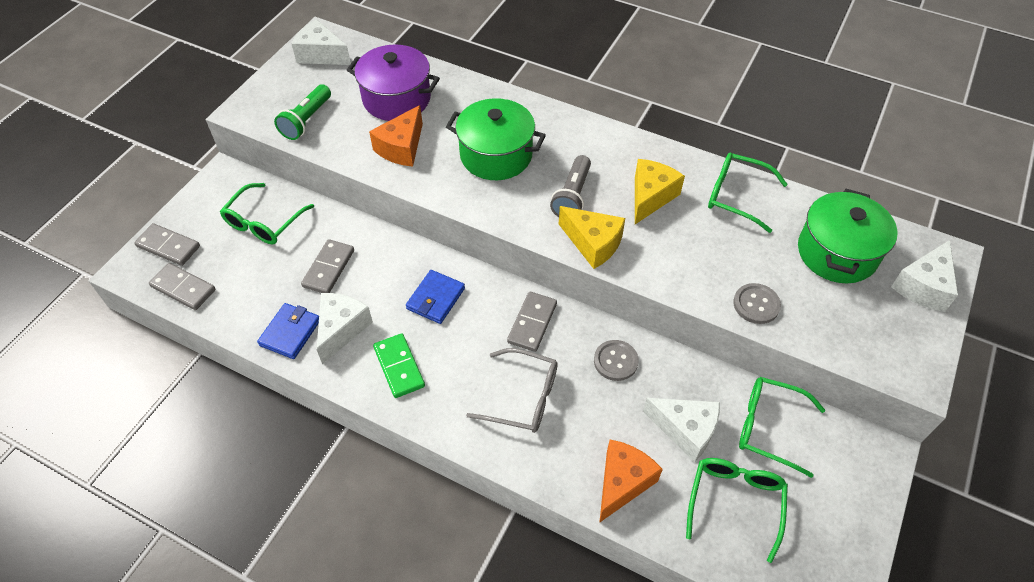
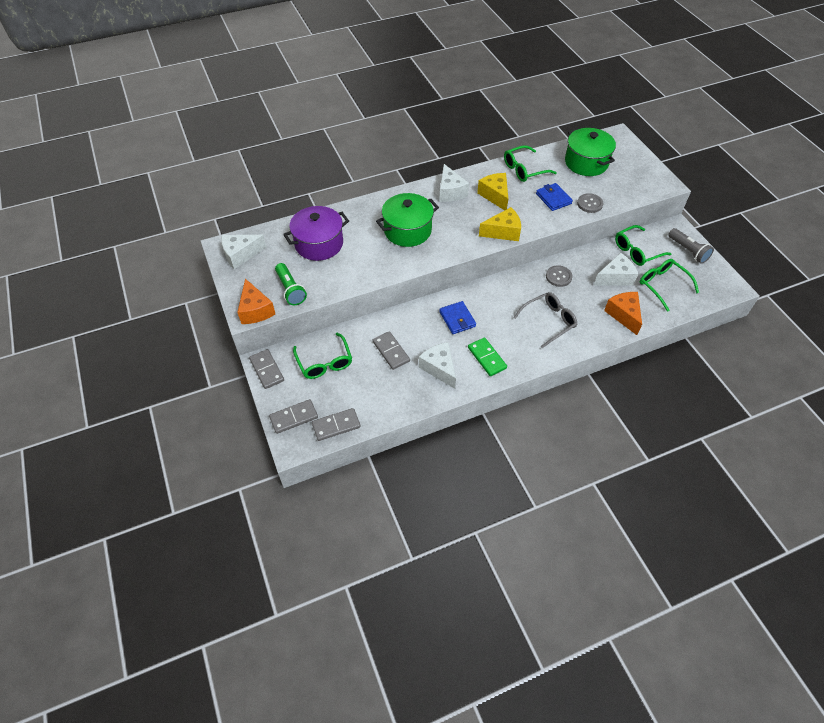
camera: 50 degrees left, 0 degrees up
(290, 333) = (420, 391): blue wallet -> blue wallet (553, 198)
(399, 367) = (486, 358): green domino -> green domino turned 45 degrees clockwise
(401, 148) = (360, 262): orange cheese -> orange cheese (255, 310)
(532, 323) = (509, 292): grey domino -> grey domino (267, 370)
(572, 196) = (466, 220): grey flashlight -> grey flashlight (688, 251)
(923, 286) = (626, 152): white cheese -> white cheese (450, 192)

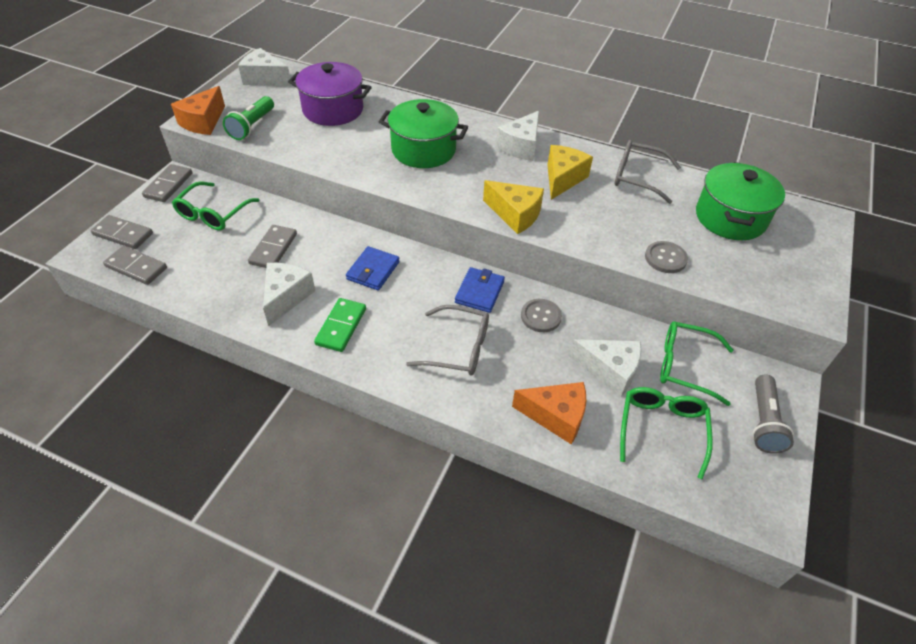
camera: 45 degrees right, 5 degrees down
(524, 169) = (637, 177): green glasses -> grey glasses
(553, 198) = (627, 224): blue wallet -> blue wallet (479, 292)
(623, 315) = (556, 416): orange cheese -> orange cheese turned 75 degrees clockwise

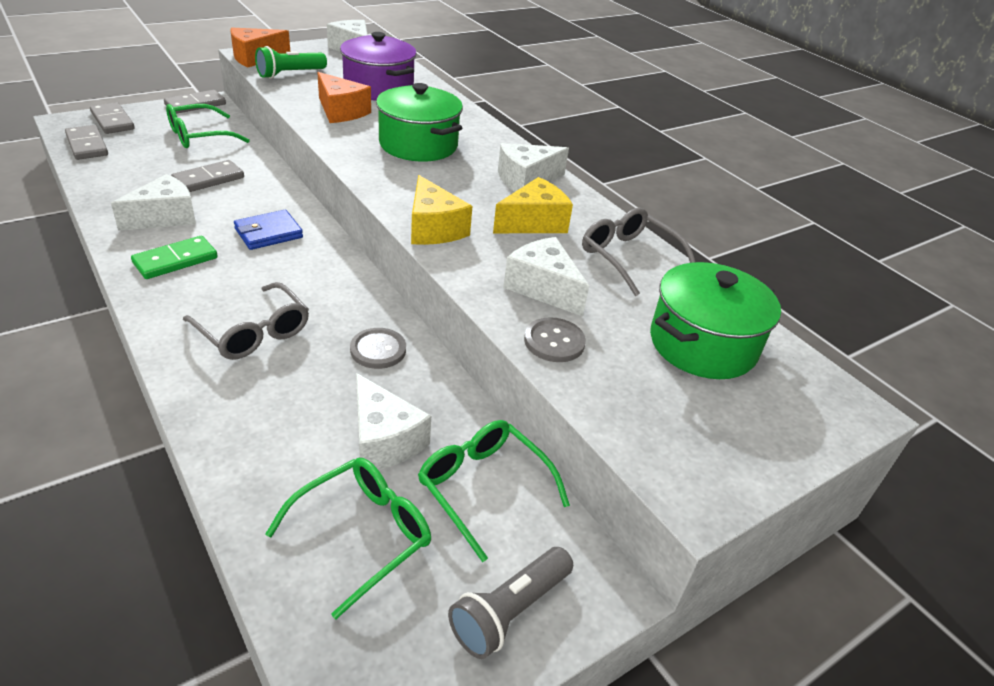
camera: 30 degrees right, 10 degrees down
(479, 292) = (344, 298): blue wallet -> none
(556, 416) = (262, 447): orange cheese -> orange cheese (341, 111)
(620, 225) = (543, 288): none -> white cheese

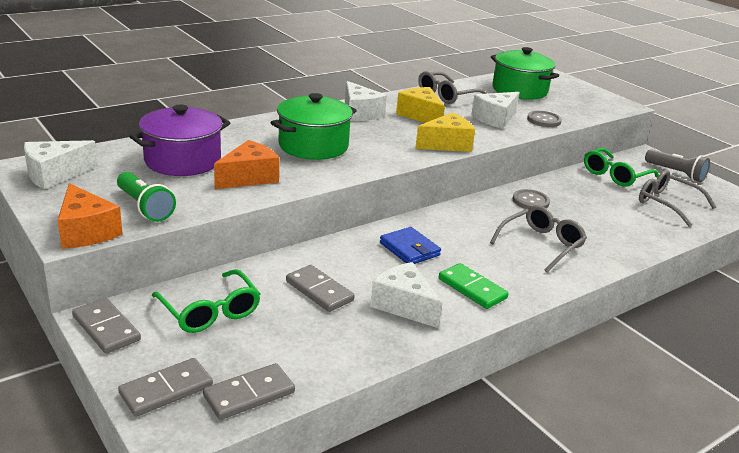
camera: 90 degrees left, 10 degrees down
(363, 534) = (667, 204): green glasses -> grey glasses
(384, 440) = (604, 199): white cheese -> none

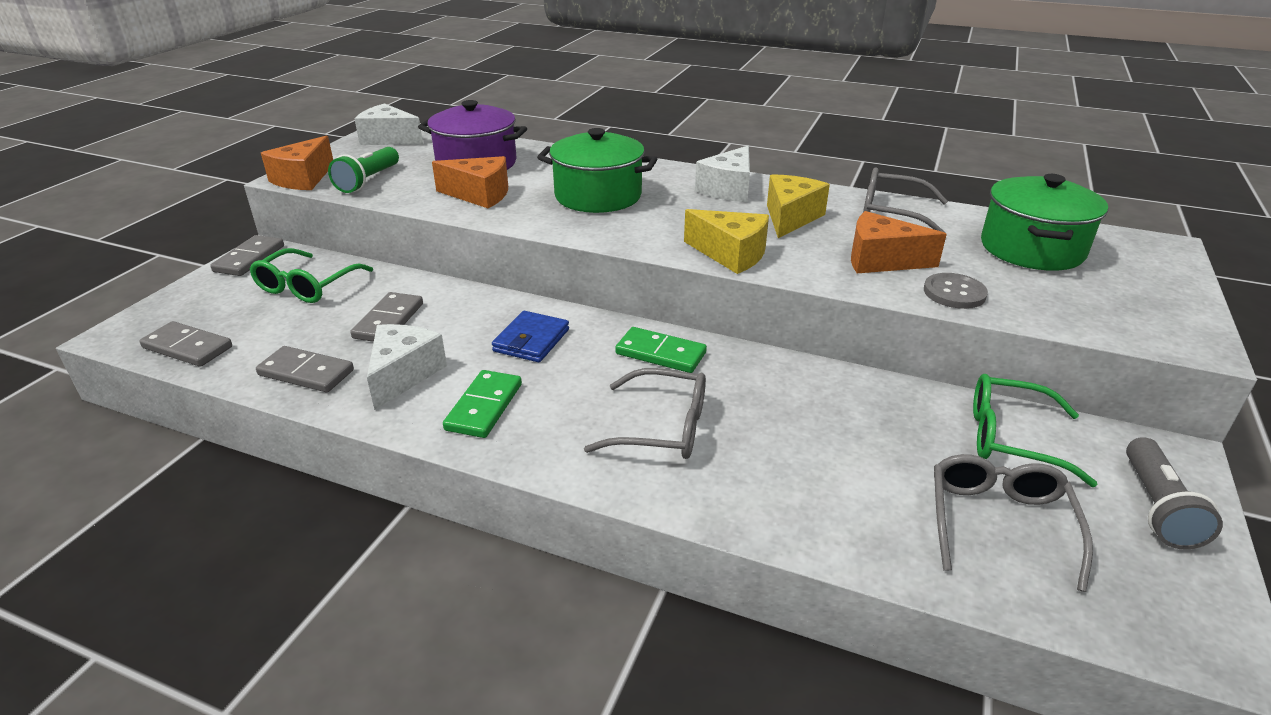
camera: 60 degrees right, 5 degrees up
(166, 390) = (176, 312): grey domino -> grey domino (306, 373)
(468, 218) = (660, 353): none -> green domino
(495, 119) = (881, 260): white cheese -> orange cheese
(530, 201) = (781, 385): grey button -> none

